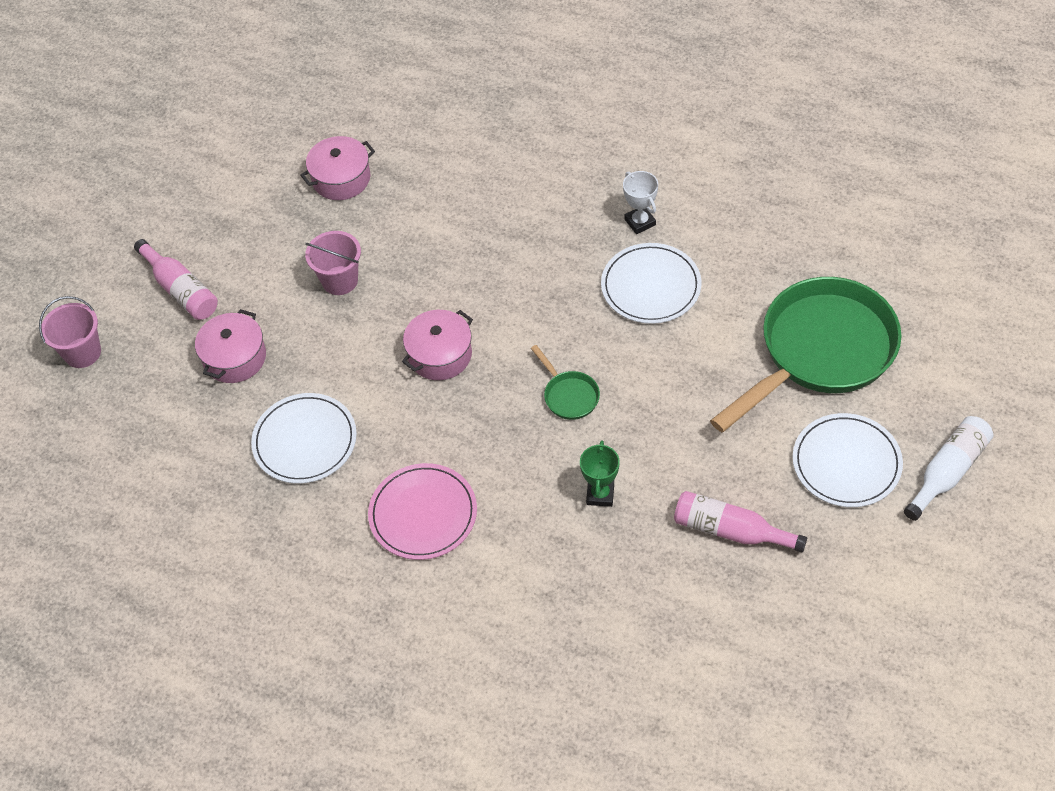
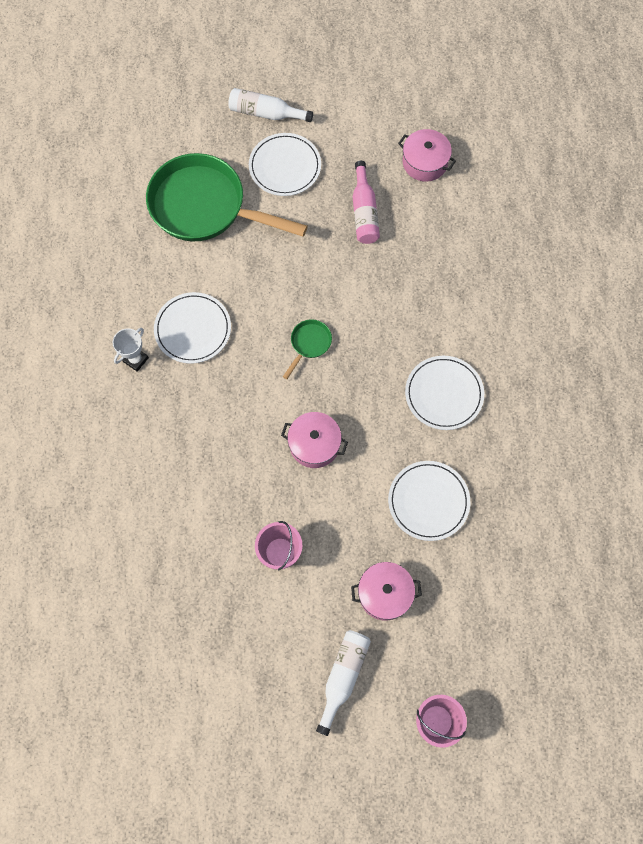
camera: 120 degrees left, 15 degrees up
(181, 290) = (343, 676): pink bottle -> white bottle
(341, 178) = (177, 607): pink pot -> pink pot (425, 162)
(423, 514) = (444, 394): pink plate -> white plate
(600, 494) = (375, 294): green trophy -> none

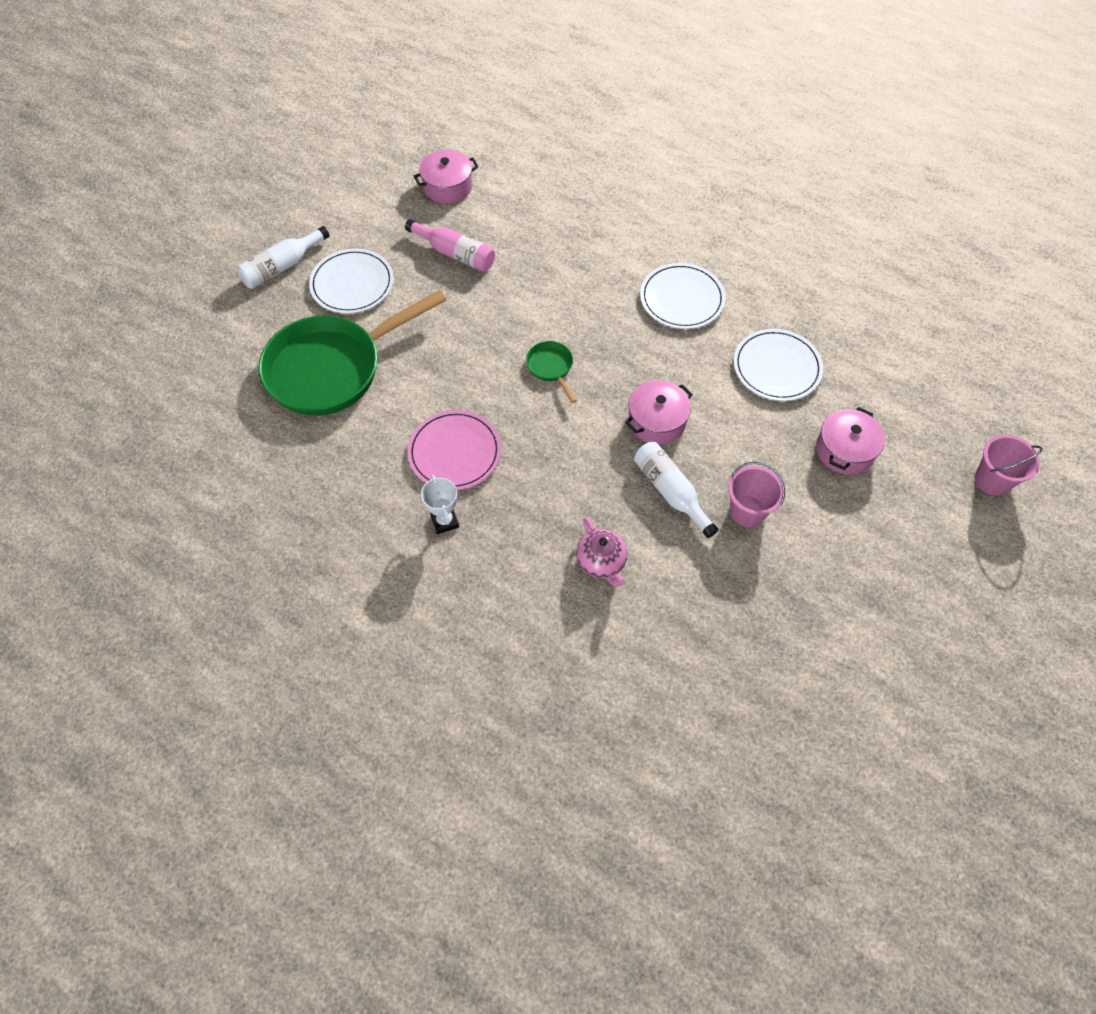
camera: 55 degrees left, 10 degrees down
(171, 478) = (601, 562): none -> pink teapot
(193, 329) = (454, 452): white plate -> pink plate
(343, 676) = (906, 529): white bottle -> white bottle (670, 491)

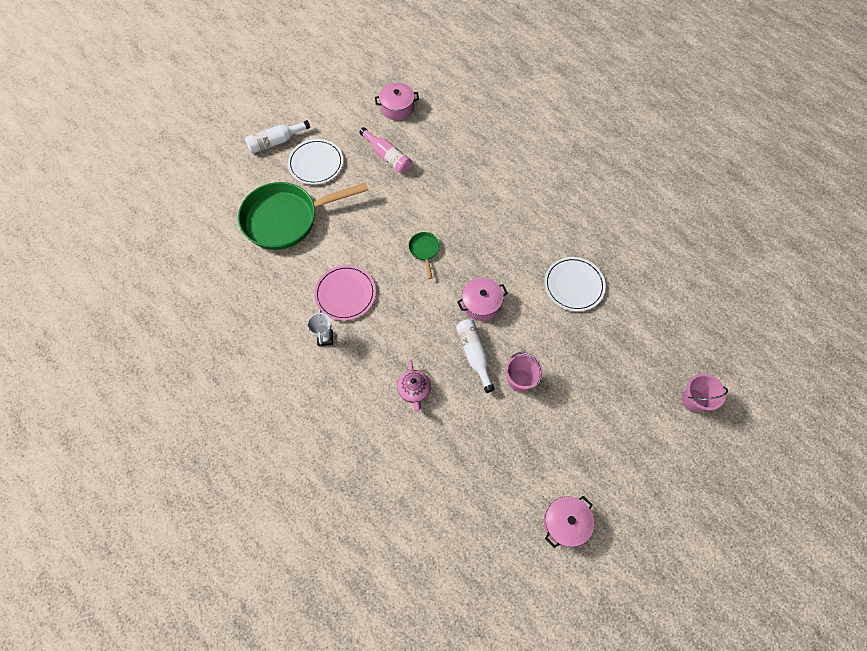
camera: 15 degrees right, 5 degrees up
(682, 299) = (526, 221): white plate -> none
(844, 450) = (599, 354): pink pot -> pink pot (565, 523)

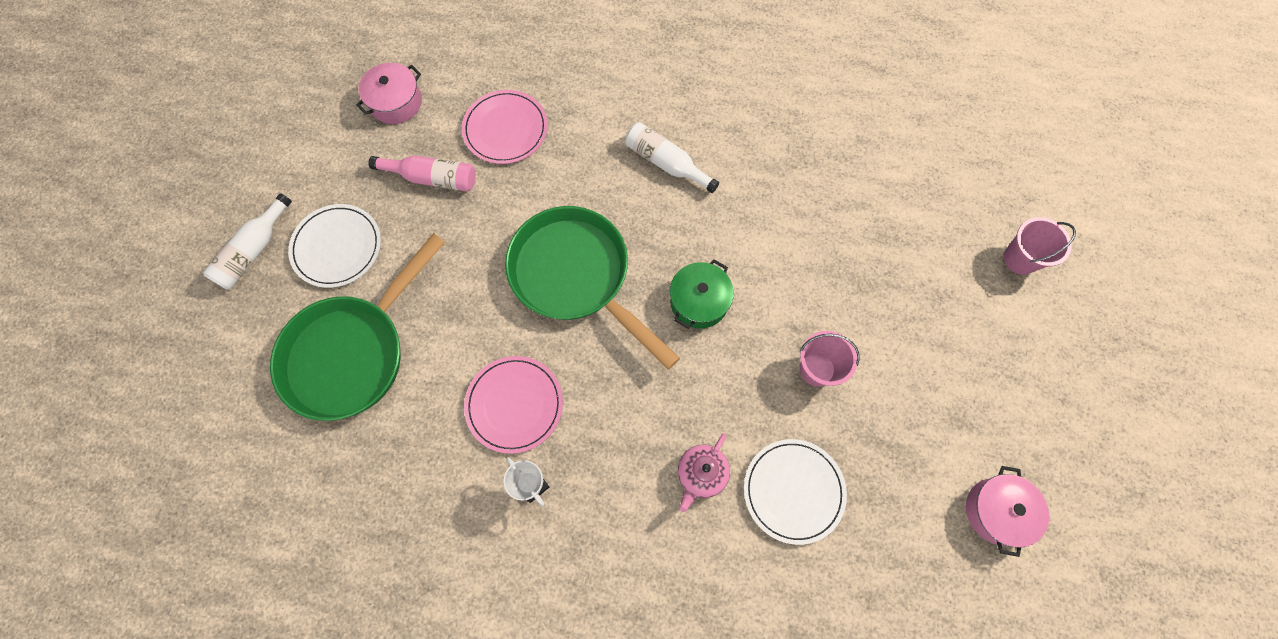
camera: 35 degrees left, 5 degrees up
(414, 391) = (701, 474): pink teapot -> pink teapot turned 75 degrees clockwise
(424, 251) = (576, 277): green pan -> green pan, size x2.47
(444, 153) = (505, 129): none -> pink plate
(474, 354) = (739, 373): white bottle -> white bottle (666, 163)
(481, 304) = (699, 301): pink pot -> green pot
(574, 285) = (790, 204): white plate -> white plate (793, 491)

